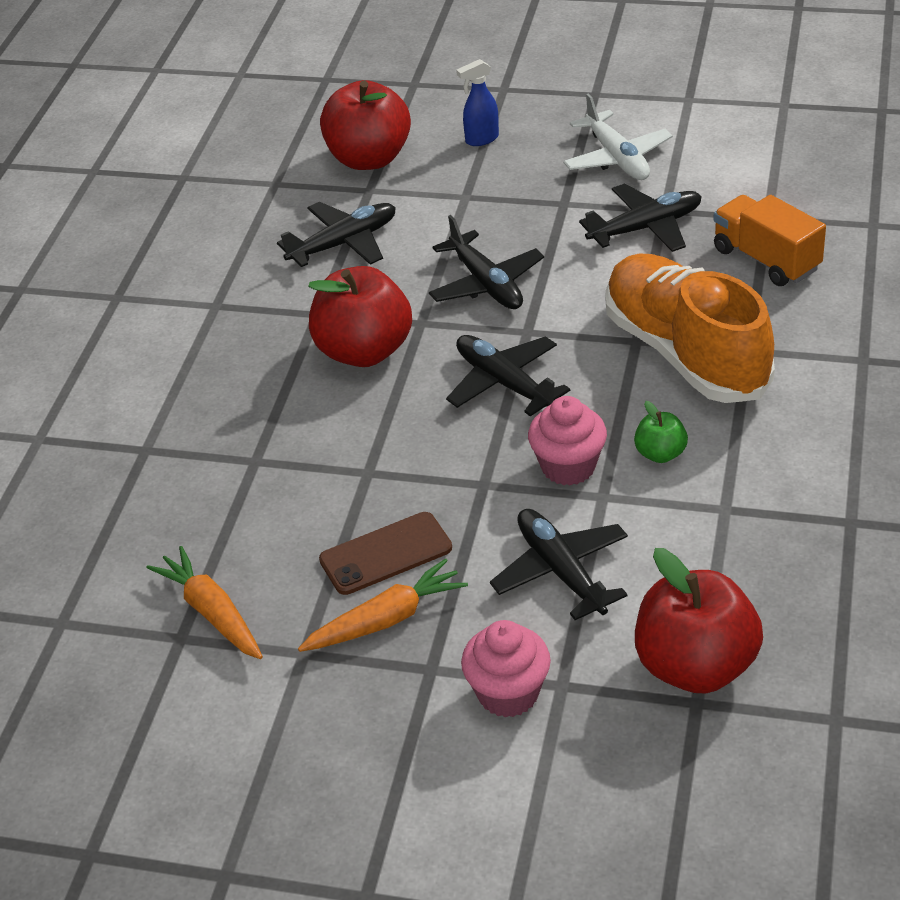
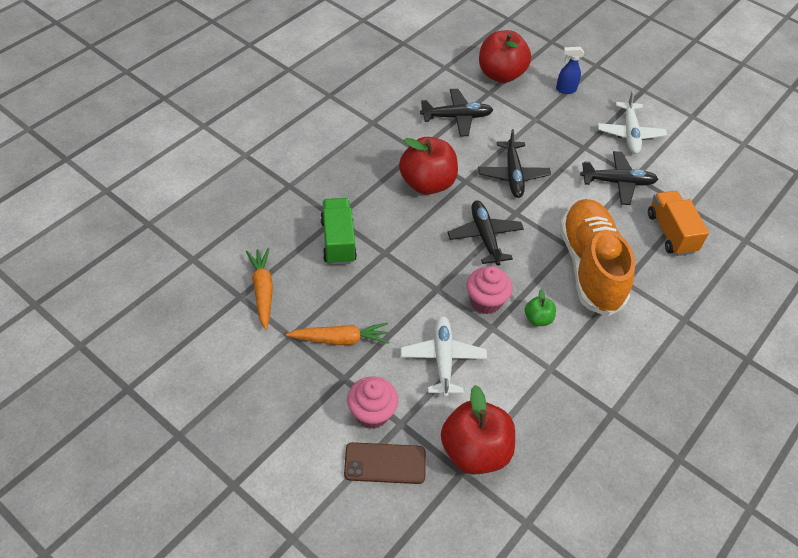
camera: 20 degrees right, 10 degrees up
(283, 490) = (338, 241): none -> green truck
(385, 554) = (364, 303): brown phone -> brown phone (385, 463)
(561, 571) = (442, 359): black plane -> white plane

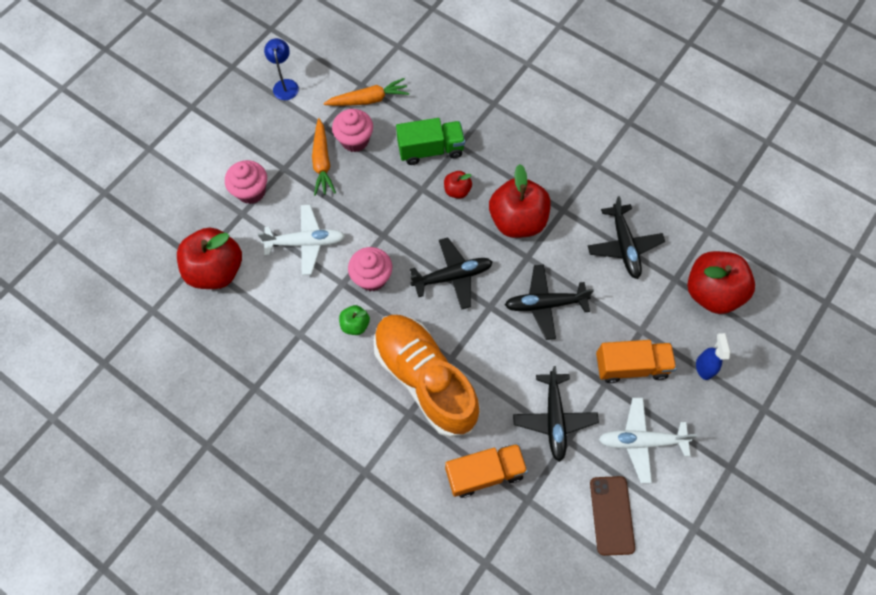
camera: 90 degrees right, 15 degrees up
(222, 374) = (285, 85): none -> blue lamp
(315, 307) = (355, 140): none -> pink cupcake
(385, 463) = (206, 204): brown phone -> brown phone (612, 515)
(390, 224) = (457, 190): none -> red apple
(567, 130) = (631, 366): none -> orange truck
(590, 267) = (425, 379): orange shoe -> orange shoe turned 120 degrees counterclockwise

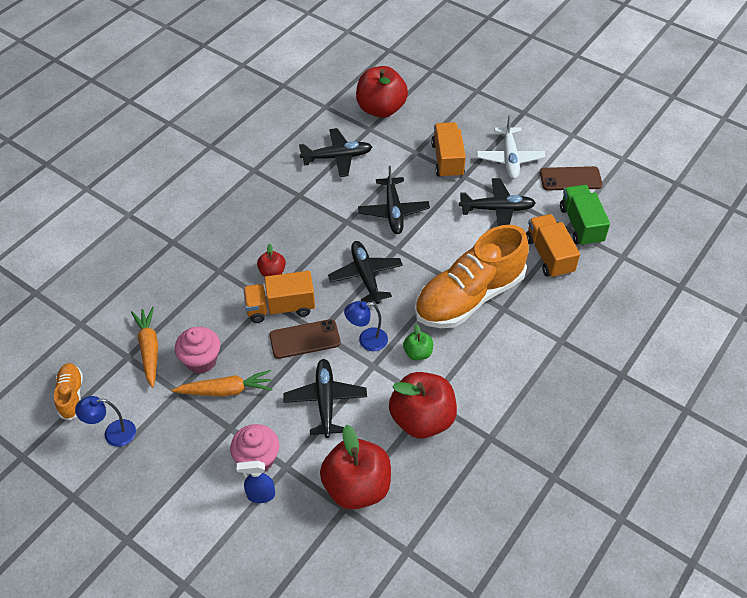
camera: 90 degrees left, 15 degrees down
(306, 242) = (325, 400): white plane -> black plane
(324, 51) = (71, 395): none -> orange shoe
(372, 277) = (366, 340): pink cupcake -> blue lamp
(375, 223) = (305, 339): none -> brown phone
(413, 200) = (280, 307): none -> orange truck
(430, 150) = (222, 293): green truck -> green truck (581, 225)
(517, 220) = (308, 227): red apple -> red apple (422, 419)
(703, 367) = (445, 119): blue spray bottle -> blue spray bottle (260, 495)

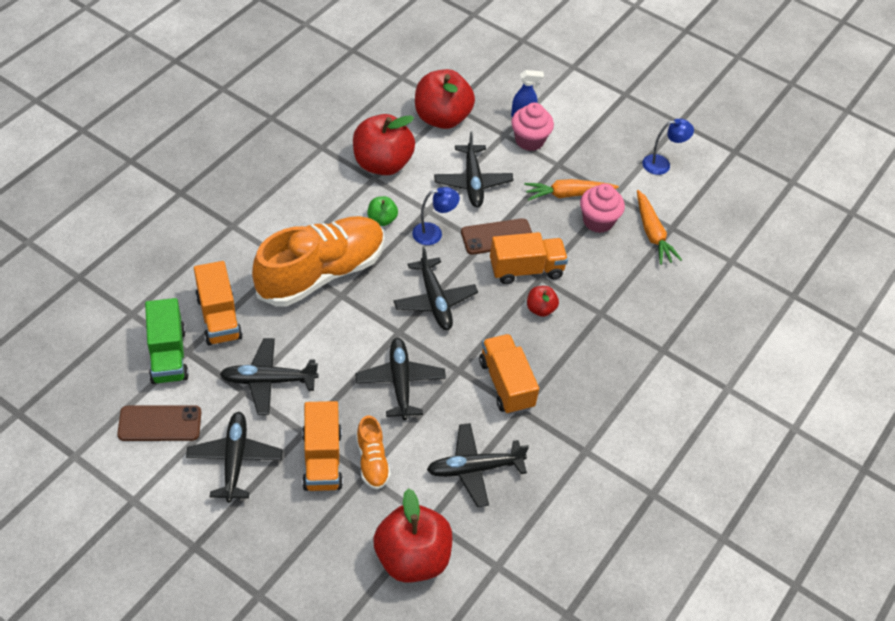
camera: 175 degrees right, 0 degrees up
(71, 395) = (712, 196): orange shoe -> orange shoe (372, 461)
(308, 212) = (506, 384): none -> orange truck
(509, 158) = (235, 459): white plane -> black plane

